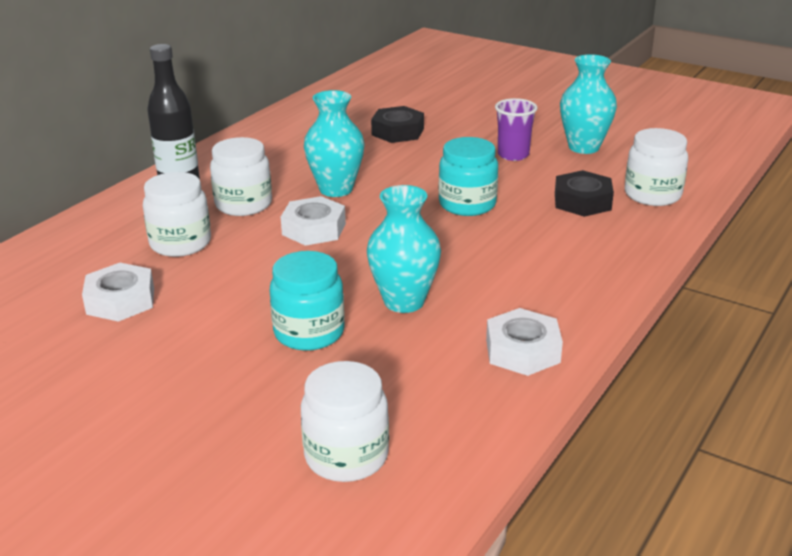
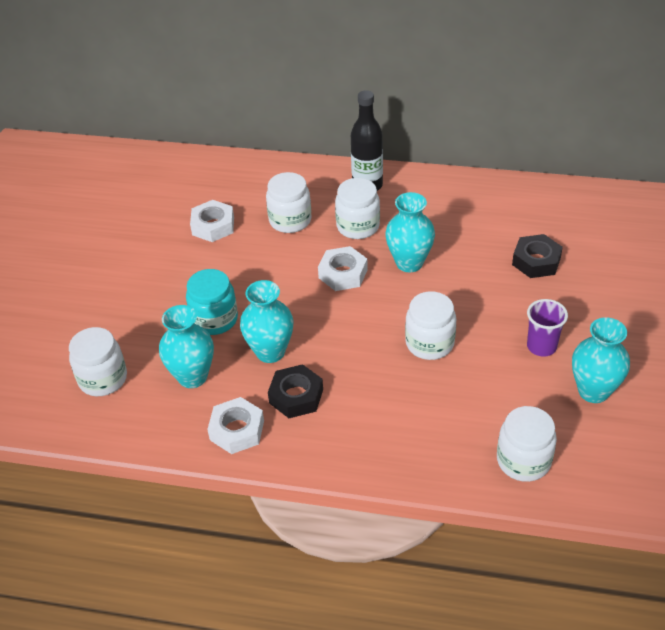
camera: 70 degrees right, 15 degrees up
(403, 369) = (192, 376): none -> turquoise vase
(467, 204) = (429, 343): turquoise jar -> white jar
(582, 201) = (479, 414): black nut -> black nut (296, 396)

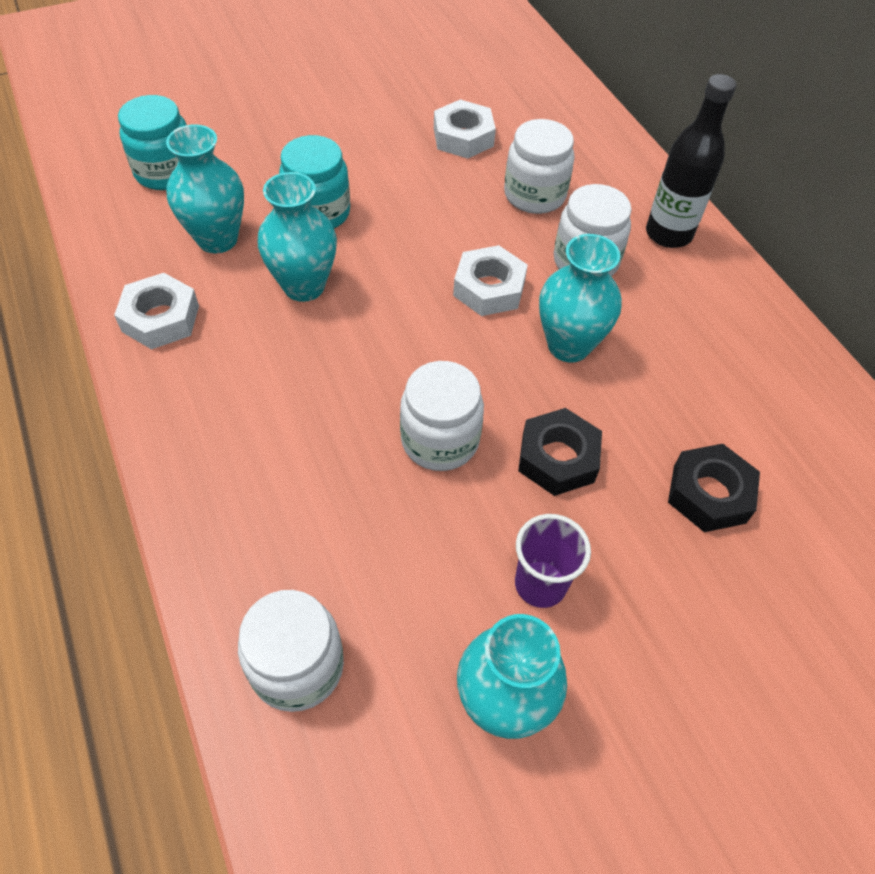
camera: 50 degrees right, 10 degrees up
(103, 379) = (166, 172): white jar -> turquoise jar
(296, 396) = (249, 346): black nut -> black nut (558, 458)

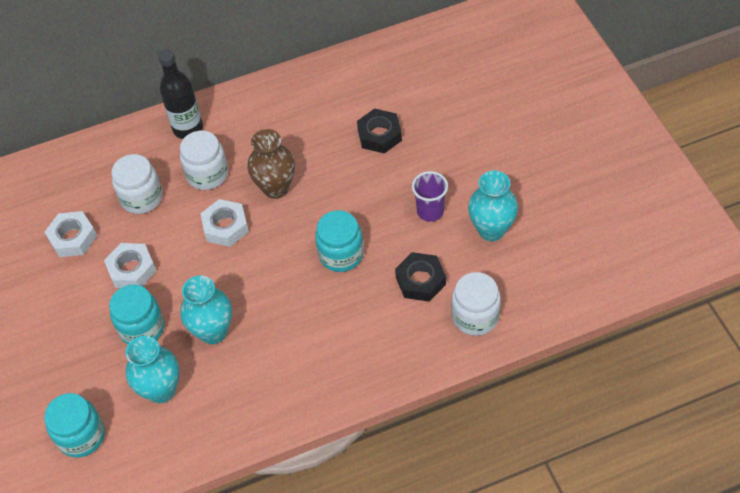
camera: 80 degrees left, 0 degrees up
(160, 318) = (234, 416): white nut -> white nut (132, 270)
(440, 440) = (341, 254): white jar -> turquoise jar
(558, 458) = (355, 199): black nut -> black nut (420, 280)
(569, 345) = (276, 188): turquoise vase -> brown vase

